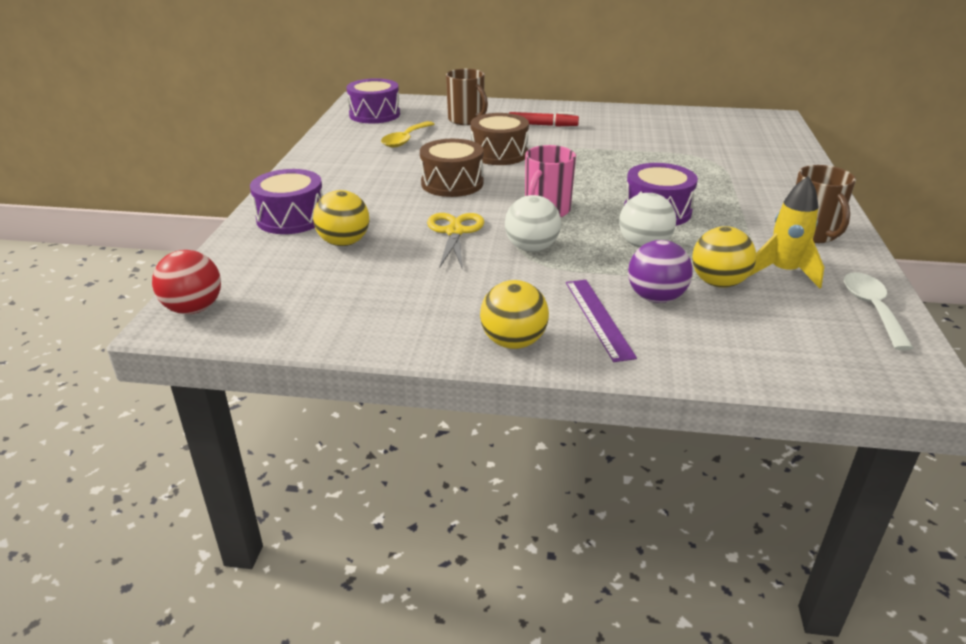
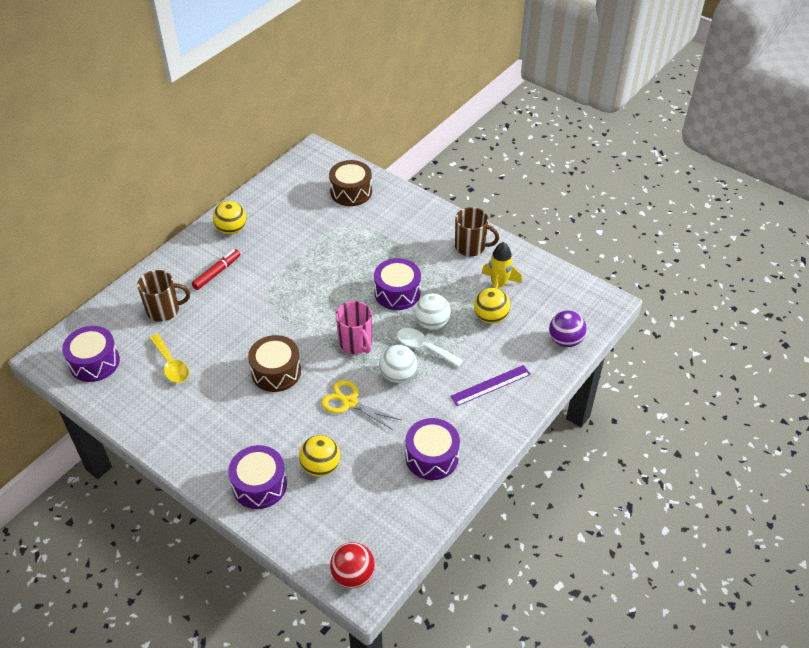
camera: 60 degrees left, 15 degrees up
(424, 309) = (432, 457): none -> purple drum
(499, 154) = (248, 323): brown drum -> brown drum (351, 192)
(513, 342) = (489, 432): yellow ball -> yellow ball (231, 229)
(598, 318) = (490, 385): purple ruler -> purple ruler turned 45 degrees counterclockwise
(656, 298) = (487, 351): purple ball -> purple ball (565, 340)
(871, 309) = (549, 278): white spoon -> white spoon (424, 347)

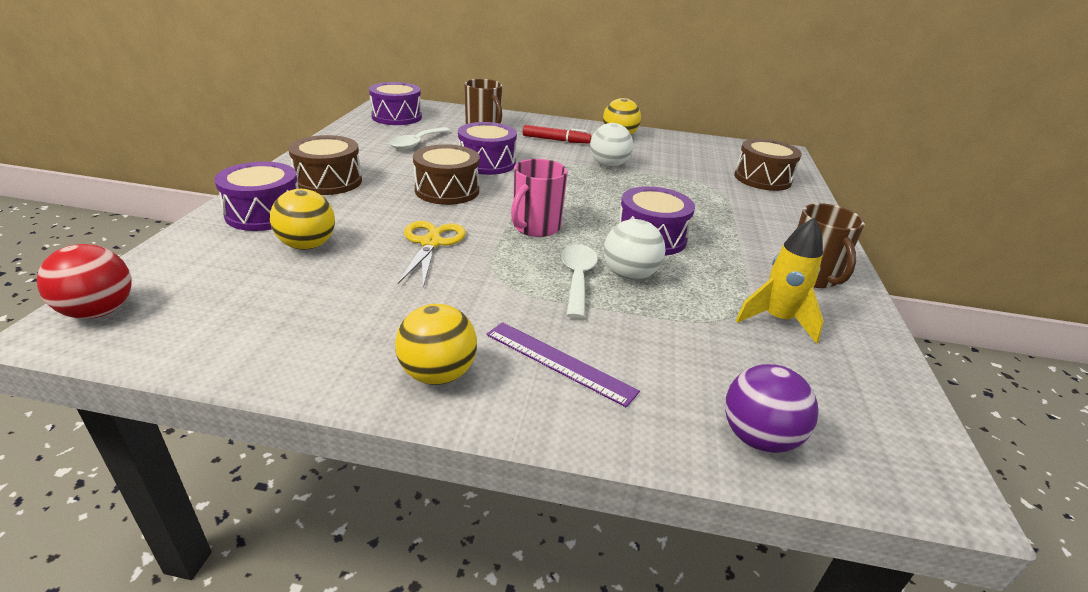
camera: 60 degrees right, 15 degrees down
(171, 365) = (417, 143): yellow spoon -> white spoon
(221, 439) = (328, 181): none -> brown drum
(398, 375) = (507, 268): white ball -> white ball (608, 165)
(432, 457) = (362, 334): purple drum -> purple drum (487, 163)
(491, 317) = (703, 327): yellow ball -> yellow ball (437, 374)

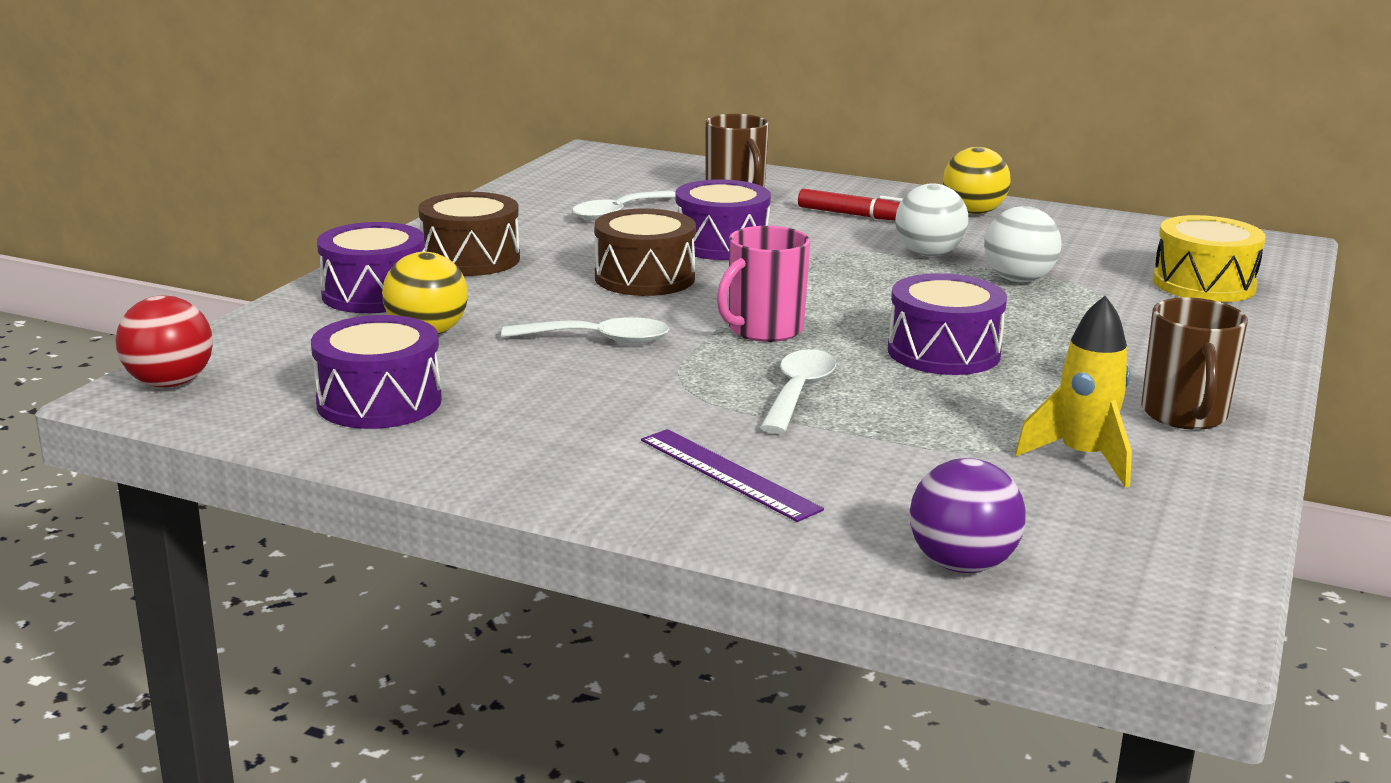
camera: 15 degrees right, 10 degrees down
(397, 117) = (596, 174): purple drum -> purple drum (379, 402)
(431, 243) = (599, 340): yellow scissors -> white spoon
(437, 374) = (564, 471): yellow ball -> none
(629, 275) = (881, 394): white ball -> white ball (1018, 280)
(762, 179) = (1203, 284): brown drum -> yellow drum

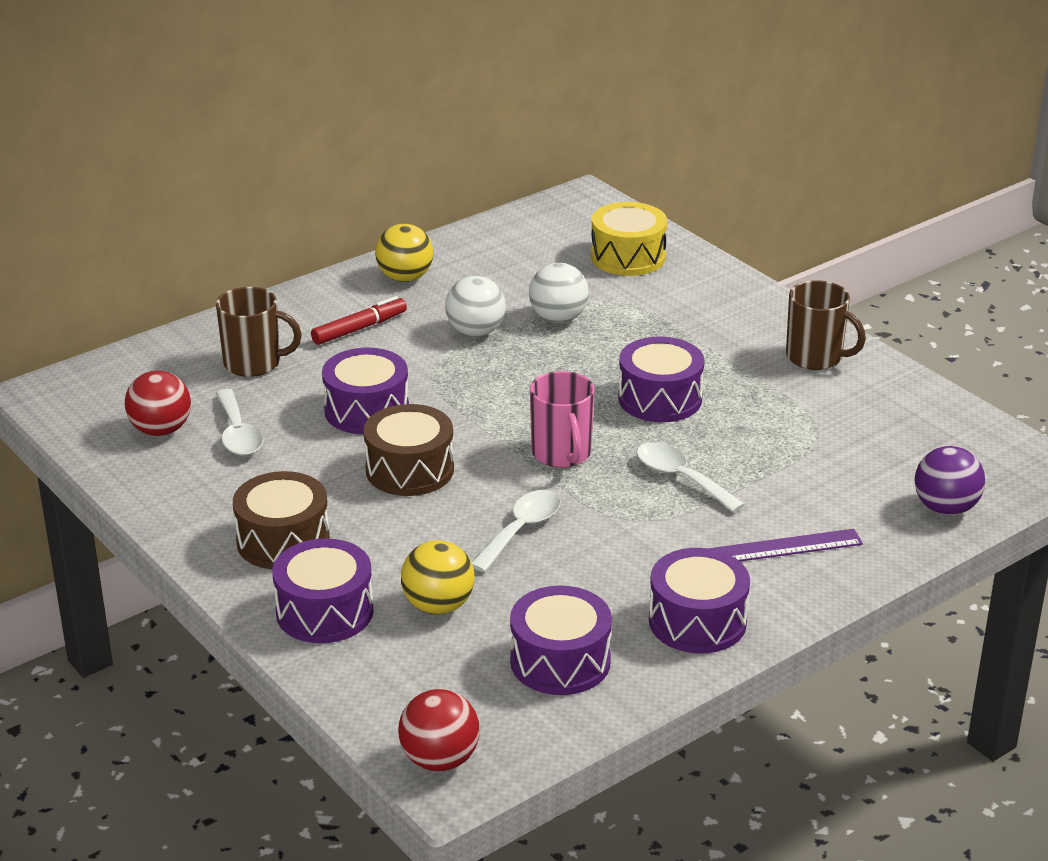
camera: 60 degrees left, 10 degrees up
(520, 455) = (697, 621): none -> purple drum
(588, 191) = (161, 430): none -> red ball
(1083, 458) = (847, 416): yellow rocket -> none

